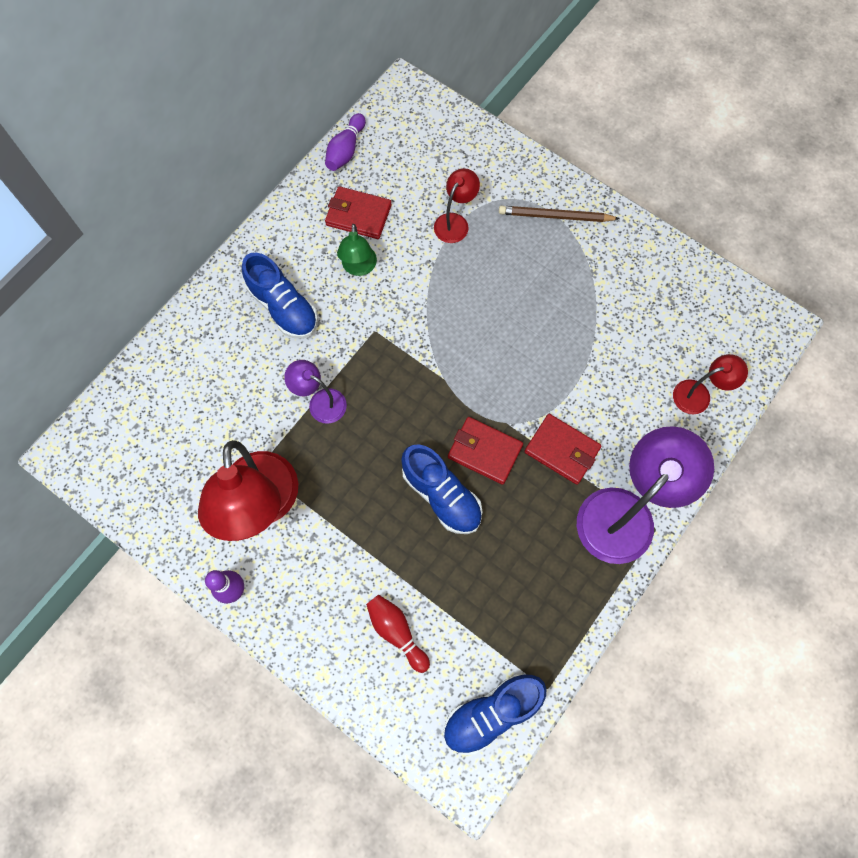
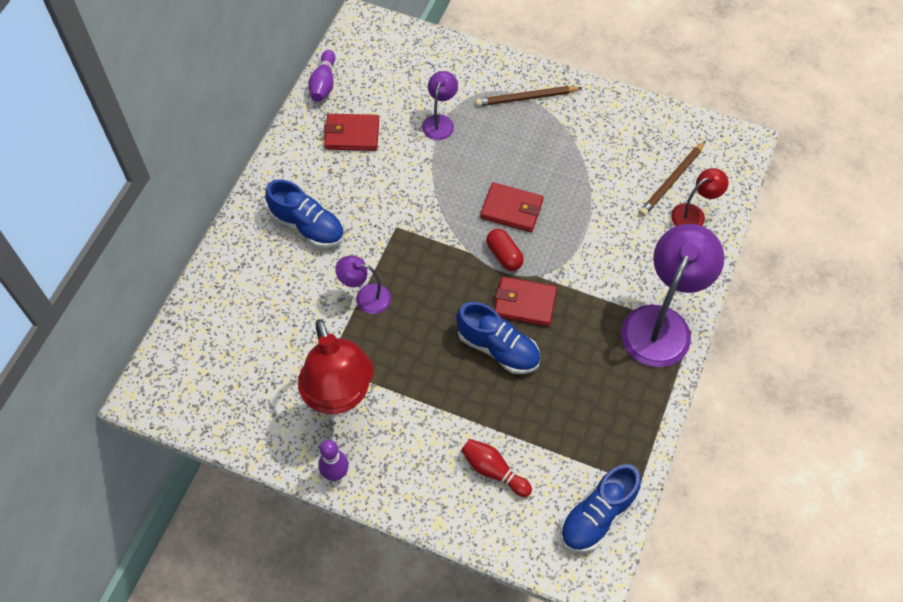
camera: 15 degrees left, 10 degrees down
(359, 268) = (366, 178): green lamp -> none
(455, 222) = (440, 122): red lamp -> purple lamp
(479, 391) = (504, 255): none -> red capsule
(562, 450) = (591, 286): red wallet -> red wallet (511, 209)
(687, 350) = (672, 180): none -> brown pencil

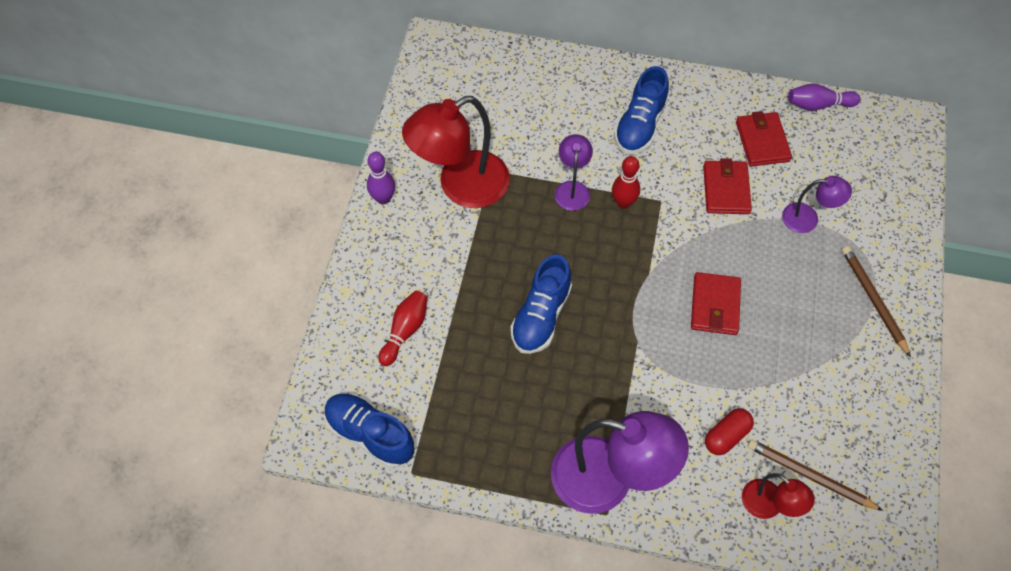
camera: 80 degrees right, 0 degrees up
(391, 257) = (623, 203): none -> red bowling pin
(504, 255) = (654, 306): red capsule -> red capsule (726, 436)
(524, 303) = (600, 334): red wallet -> red wallet (726, 189)

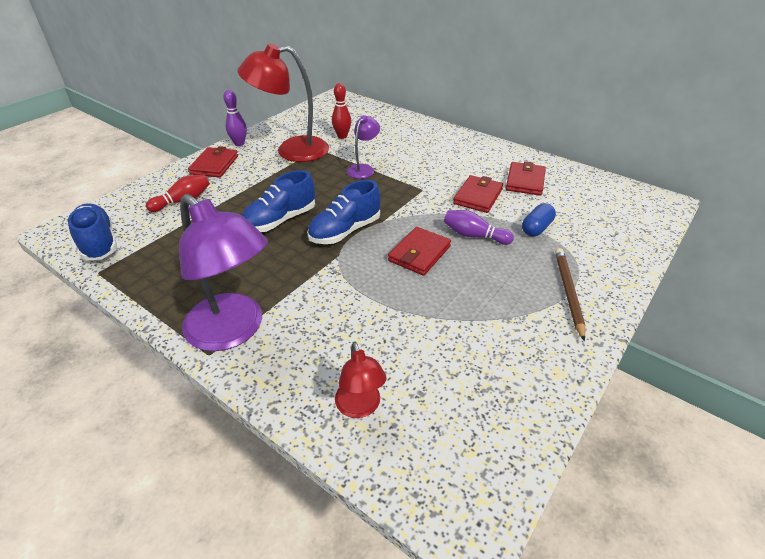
camera: 25 degrees right, 20 degrees down
(387, 253) = (214, 165): none -> red wallet
(623, 203) = (394, 183): red bowling pin -> red bowling pin (342, 136)
(640, 125) = (437, 154): blue shoe -> blue shoe (345, 231)
(726, 436) = (362, 338): red capsule -> none
(808, 219) = (536, 228): purple lamp -> blue capsule
(810, 476) = (420, 399): brown pencil -> none
(818, 105) = (583, 175): purple bowling pin -> purple bowling pin (474, 236)

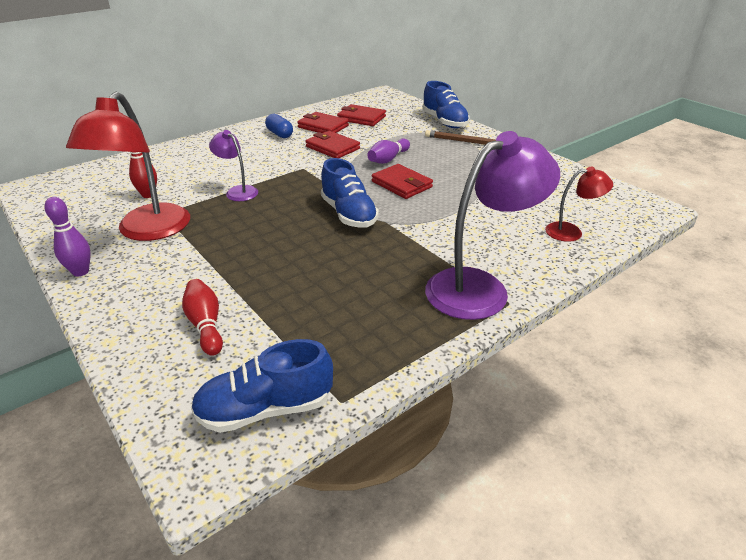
camera: 75 degrees left, 5 degrees down
(214, 165) = (125, 296): red wallet -> red wallet (361, 118)
(280, 220) = (305, 250): blue shoe -> blue shoe (444, 122)
(536, 228) = (391, 136): blue capsule -> blue capsule (280, 134)

